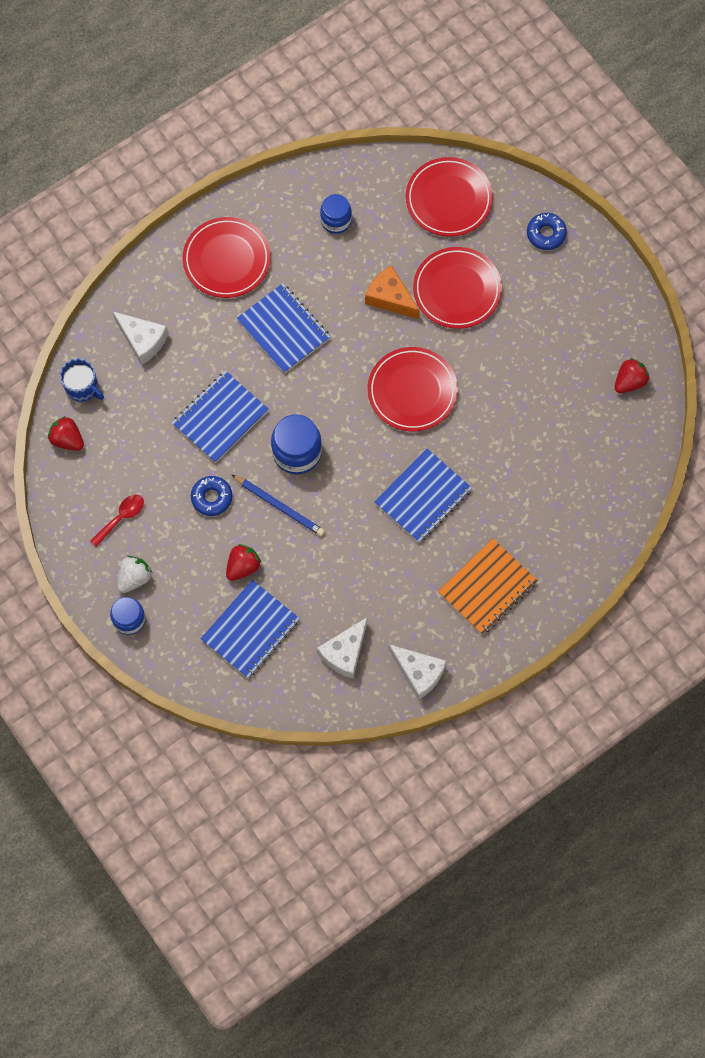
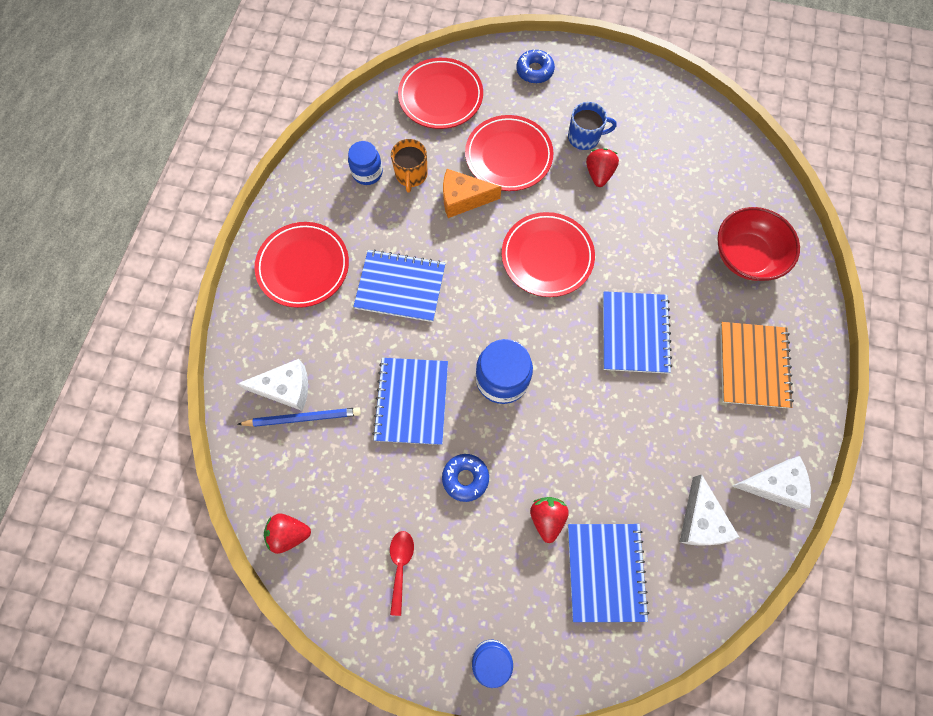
camera: 40 degrees left, 0 degrees up
(82, 387) = (264, 473): blue mug -> blue mug (584, 137)
(134, 578) = (461, 614): white strawberry -> none
(279, 506) = (529, 437): blue pencil -> blue pencil (303, 417)
(367, 248) = (411, 175): none -> orange mug
(565, 509) = (746, 256): none -> red bowl
(629, 382) = (695, 129): red strawberry -> red strawberry (599, 174)

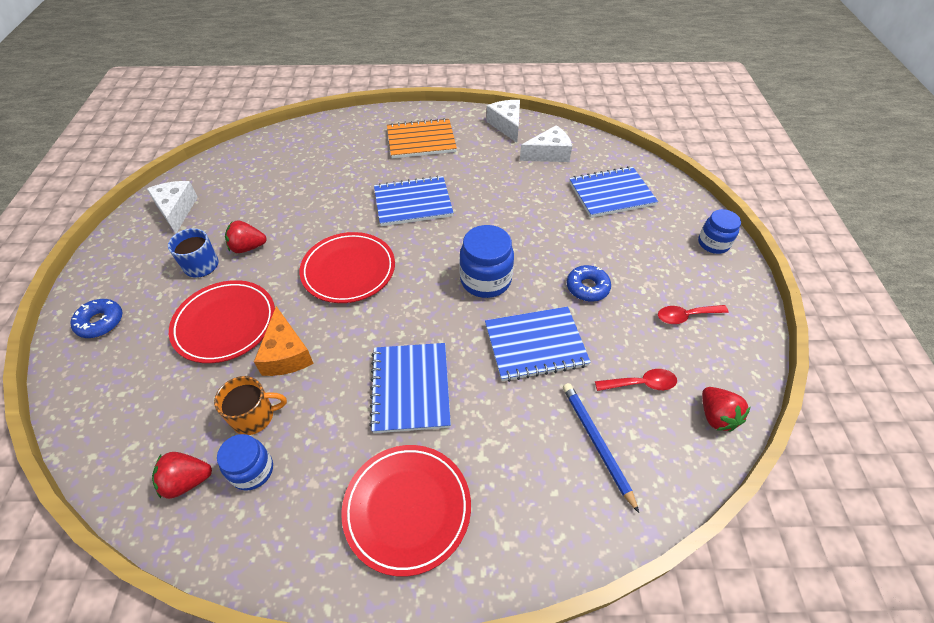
camera: 105 degrees left, 20 degrees down
(286, 388) = (572, 474): white cheese -> white cheese (176, 210)
(342, 480) = (640, 384): none -> red spoon
(440, 97) = (128, 413): red plate -> none
(547, 518) = (591, 230): red strawberry -> red strawberry (187, 481)
(746, 256) = (326, 151): red bowl -> none

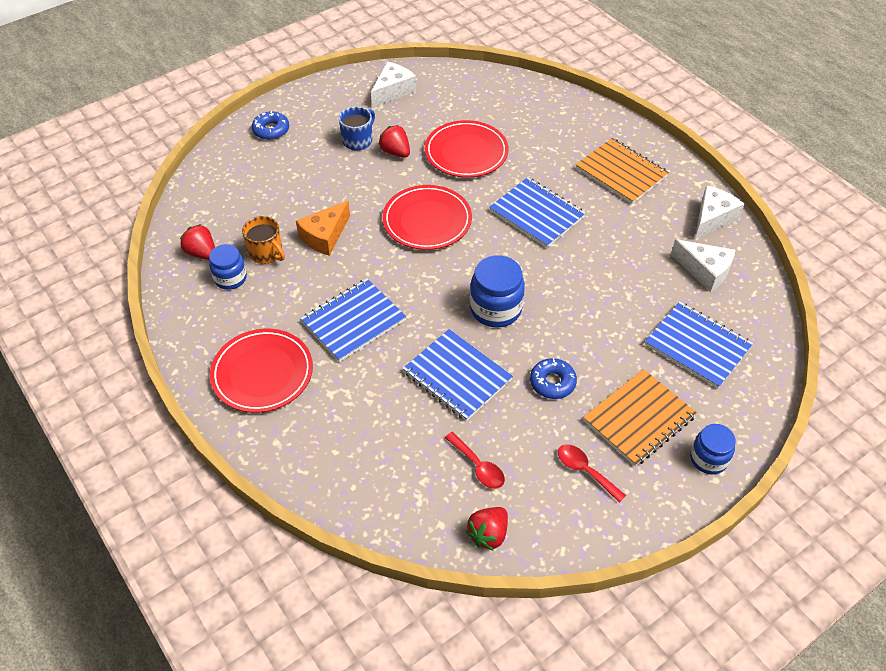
camera: 55 degrees right, 0 degrees up
(225, 324) = (321, 188): red plate -> red plate (466, 152)
(596, 443) = (396, 459): blue pencil -> none
(655, 259) = (639, 418): none -> orange notebook

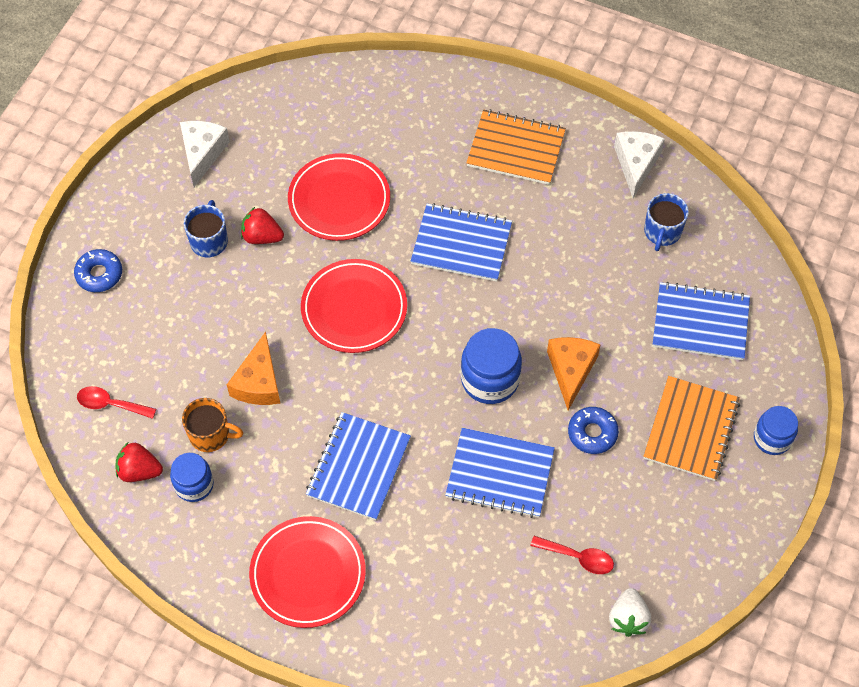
camera: 30 degrees left, 10 degrees up
(488, 534) = (628, 618): red strawberry -> white strawberry
(565, 332) = (571, 371): none -> orange cheese
(585, 471) = (675, 509): red spoon -> red spoon (111, 404)
(705, 271) = (662, 232): white cheese -> blue mug

